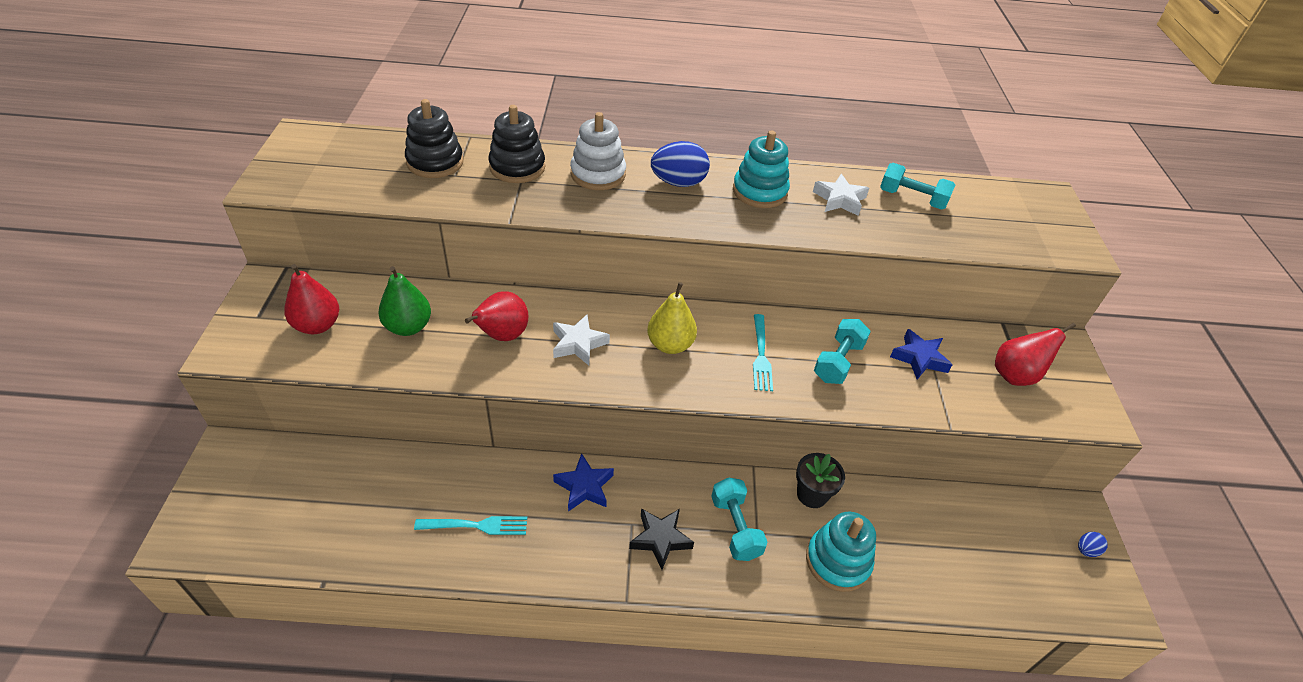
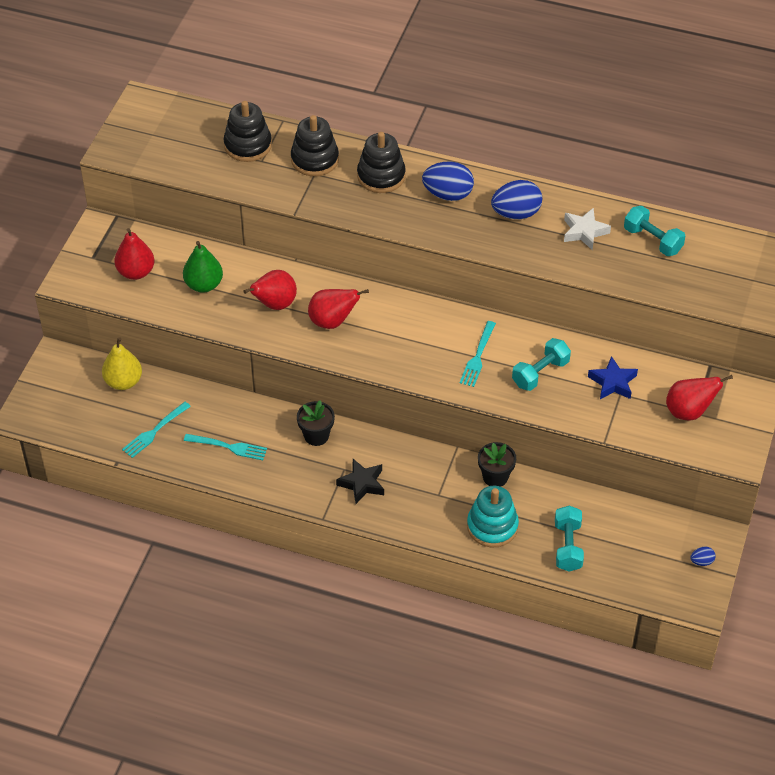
camera: 20 degrees right, 5 degrees up
(372, 524) = (154, 431): none -> turquoise fork
(578, 344) = (332, 321): white star -> red pear
(584, 487) = (316, 435): blue star -> black flower pot
(598, 174) = (381, 176): white stacking toy -> black stacking toy
(670, 345) = (406, 335): yellow pear -> yellow pear (123, 382)
(735, 527) = (423, 488): turquoise dumbbell -> turquoise dumbbell (568, 546)
(759, 192) = (516, 213): turquoise stacking toy -> blue egg

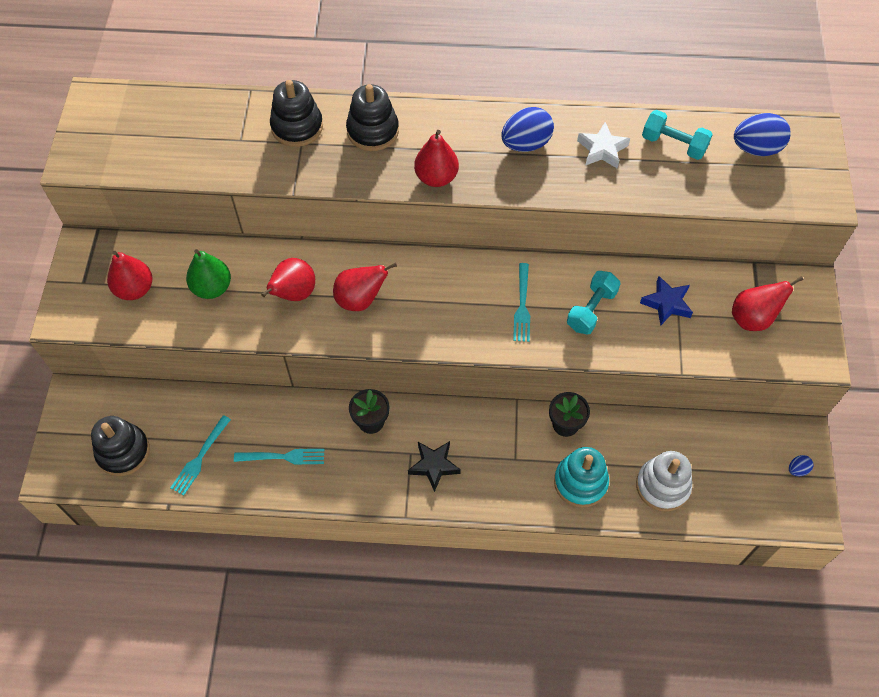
camera: 15 degrees left, 10 degrees up
(123, 382) = (152, 407): yellow pear -> none
(248, 145) = (221, 125): black stacking toy -> black stacking toy (123, 451)
(425, 225) = (436, 177): none -> red pear
(448, 194) = (449, 137): blue egg -> blue egg (756, 148)
(568, 546) = (662, 486): turquoise dumbbell -> white stacking toy

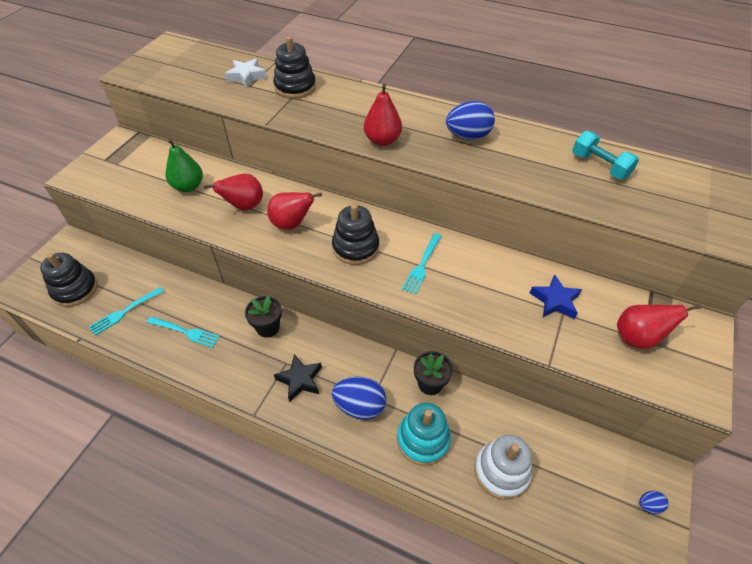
camera: 20 degrees right, 10 degrees down
(135, 289) = (135, 173): red pear -> none
(373, 131) = (349, 102): black stacking toy -> black stacking toy (355, 247)
(591, 310) = (482, 286): turquoise dumbbell -> none
(602, 149) = (532, 155): white star -> white star (246, 76)
(756, 148) = (679, 187): blue egg -> blue egg (360, 406)

